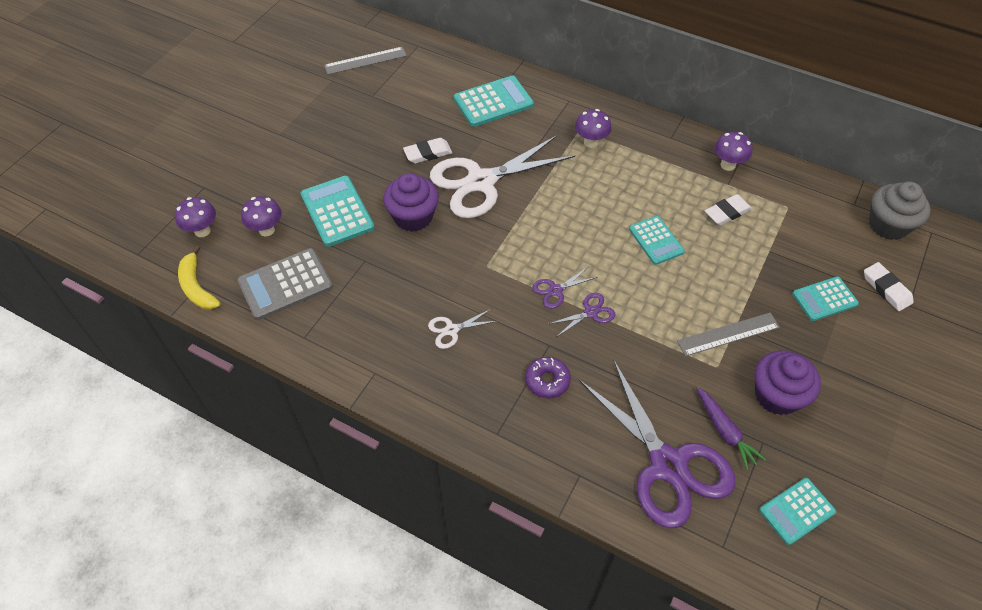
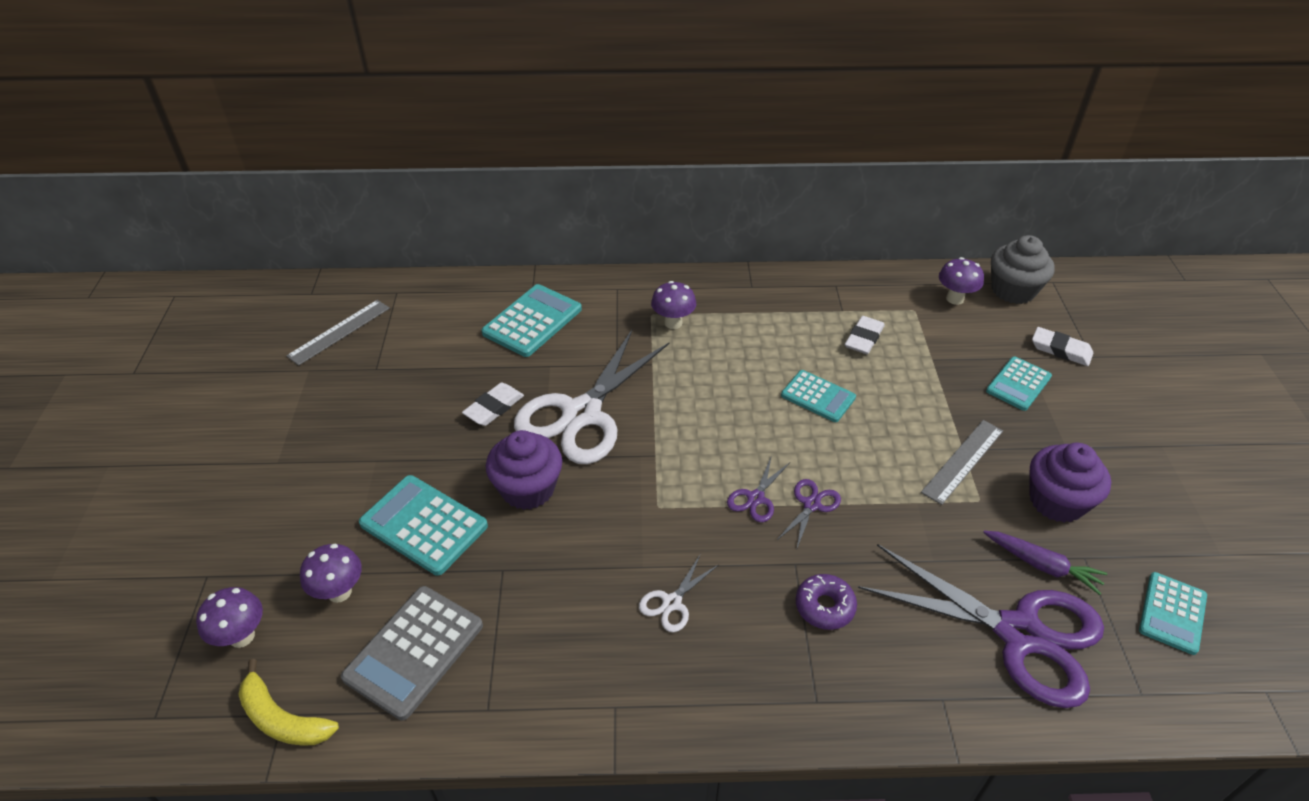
camera: 30 degrees left, 10 degrees down
(727, 165) = (827, 292): purple mushroom -> purple mushroom (955, 299)

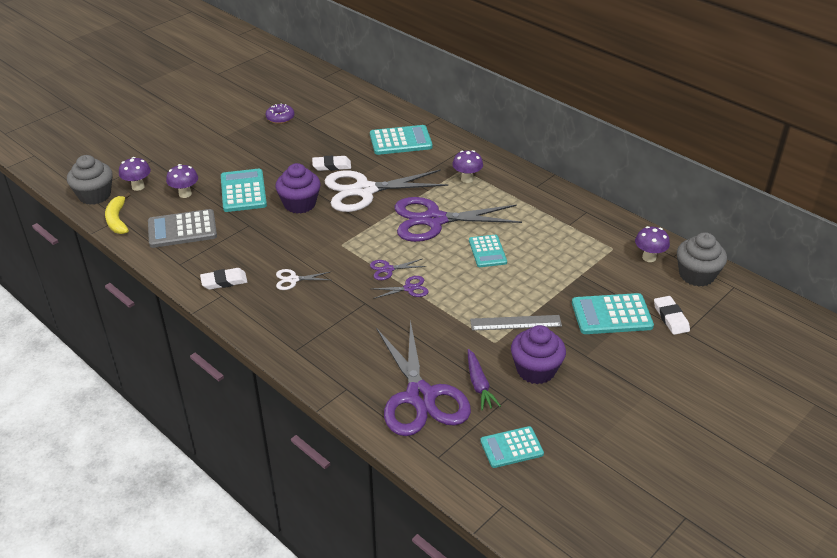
camera: 45 degrees right, 5 degrees down
(180, 708) = (95, 195): none -> grey cupcake
(339, 332) = (313, 100): grey ruler -> none
(712, 397) = (434, 220): none -> purple scissors
(824, 606) = (351, 325): purple donut -> purple donut (280, 118)
(864, 338) = (558, 243): white eraser -> white eraser (224, 281)
(1018, 384) = (611, 315): turquoise calculator -> turquoise calculator, size x1.52

